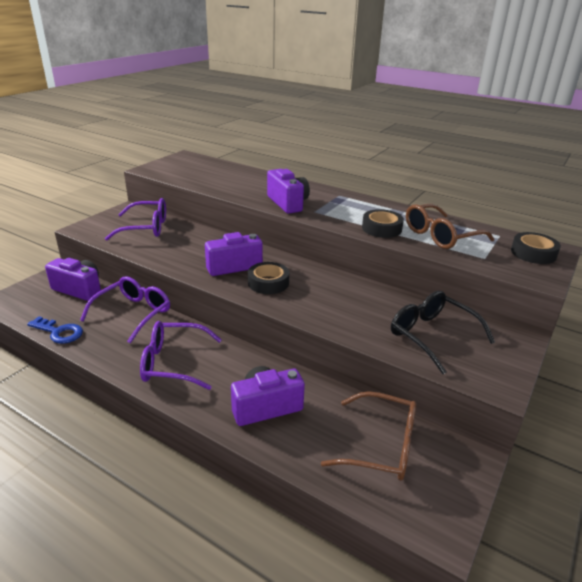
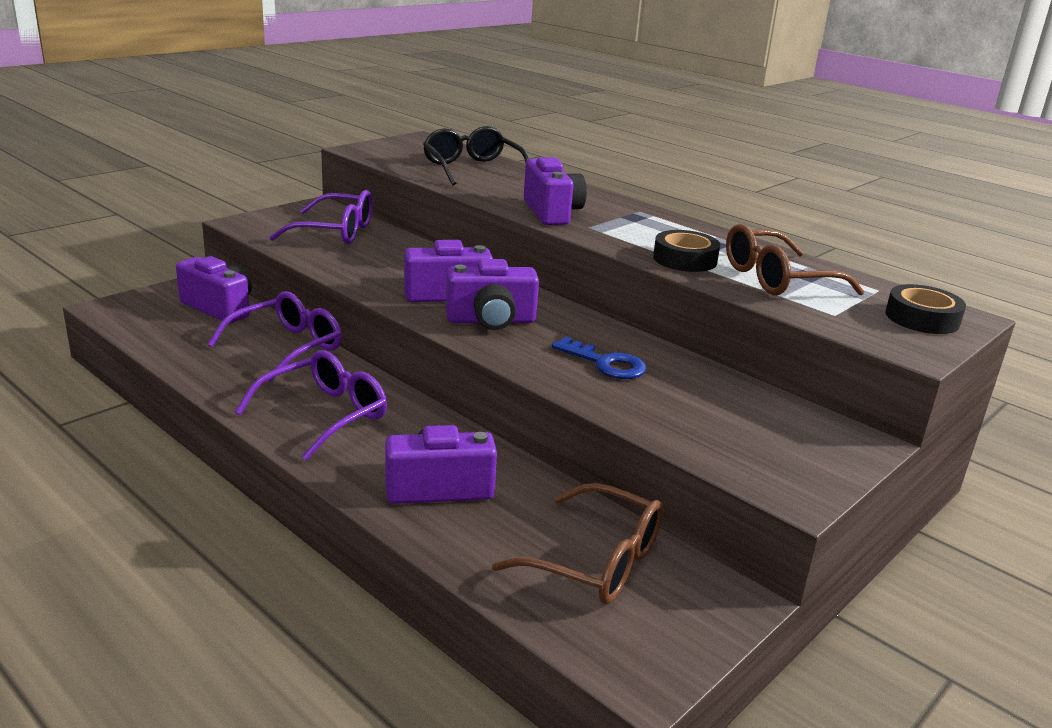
camera: 10 degrees right, 5 degrees down
(59, 332) = (174, 356): blue key -> blue key (605, 363)
(174, 363) = (324, 415): purple glasses -> purple glasses turned 120 degrees clockwise
(268, 283) = (491, 321): black tape -> purple camera
(432, 336) = (719, 418): black glasses -> black glasses (472, 169)

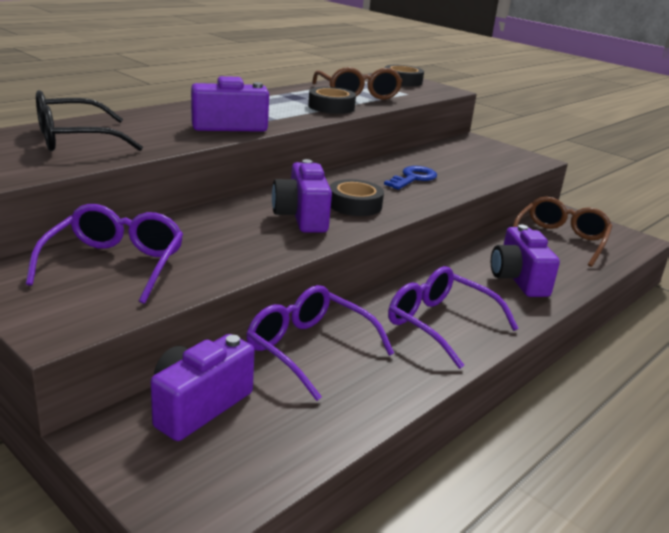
camera: 90 degrees left, 0 degrees up
(491, 321) = (355, 205): purple camera -> black tape

